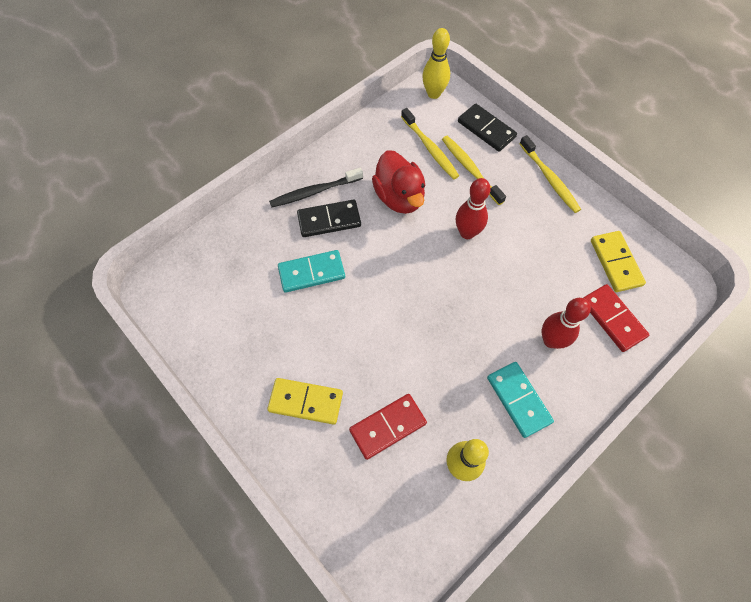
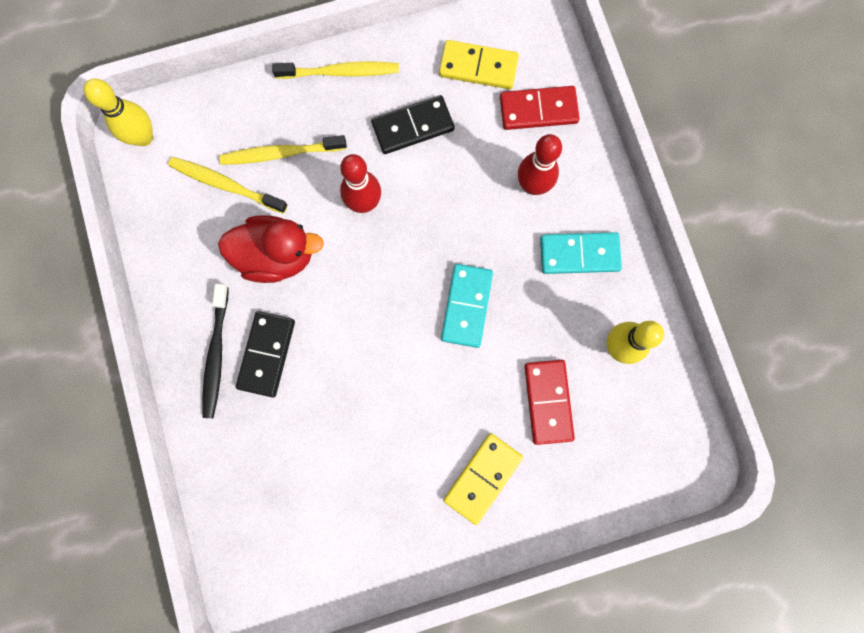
camera: 65 degrees left, 15 degrees up
(311, 272) = (328, 405): turquoise domino -> turquoise domino (466, 306)
(430, 148) = (226, 185): yellow toothbrush -> yellow toothbrush turned 150 degrees counterclockwise
(486, 129) = (233, 104): black domino -> black domino (413, 126)

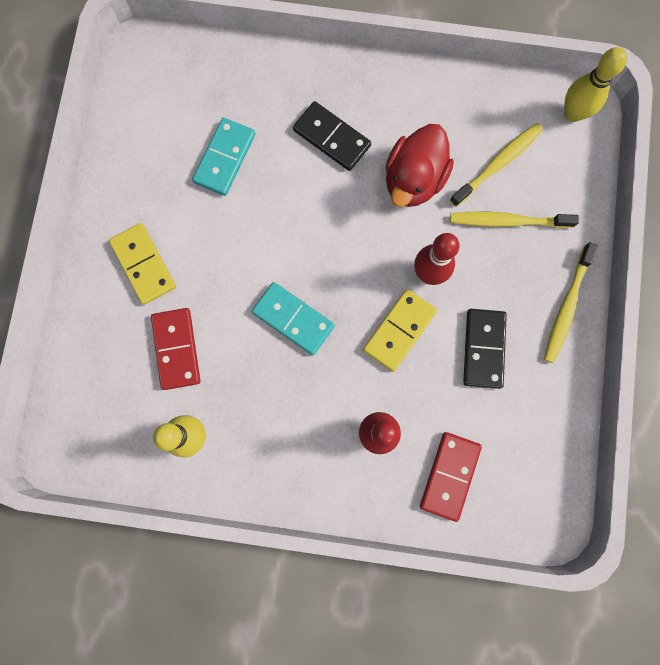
camera: 115 degrees right, 0 degrees up
(216, 355) = (350, 99): black toothbrush -> none
(280, 153) = (507, 221): yellow toothbrush -> yellow toothbrush turned 105 degrees counterclockwise
(478, 67) = (518, 438): yellow domino -> yellow domino (399, 330)
(548, 402) = (177, 349): red domino -> red domino turned 60 degrees clockwise
(579, 254) = (292, 443): turquoise domino -> turquoise domino (224, 158)

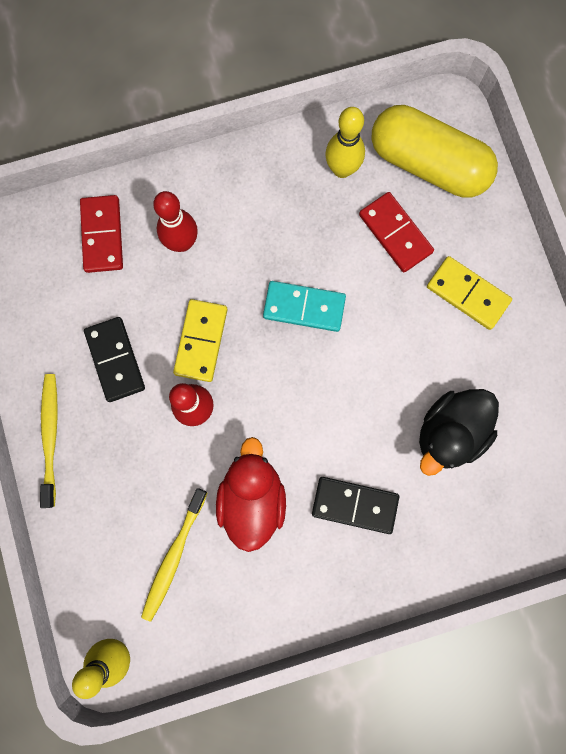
camera: 155 degrees right, 0 degrees up
(110, 402) = (427, 164): none -> yellow capsule
(224, 158) = (449, 433): turquoise domino -> black duck
(507, 221) = (140, 498): yellow toothbrush -> none

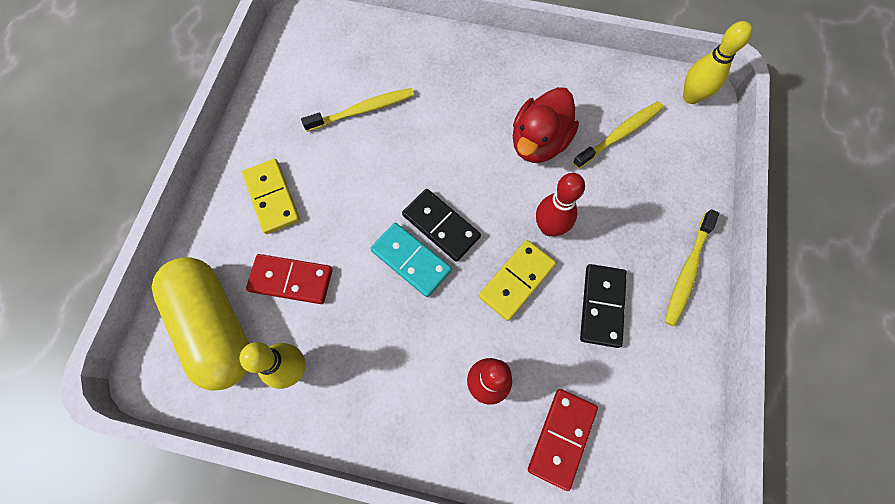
camera: 150 degrees left, 10 degrees down
(354, 505) = (464, 100): black domino -> black domino (441, 226)
(395, 234) = (291, 280): red domino -> red domino turned 75 degrees counterclockwise
(449, 433) = (363, 110): black duck -> yellow toothbrush

